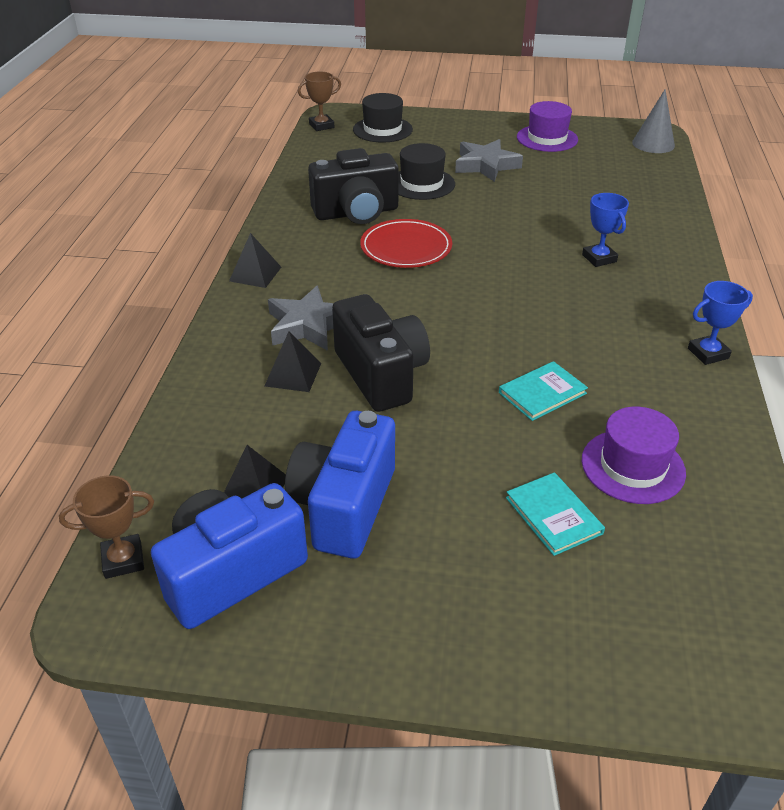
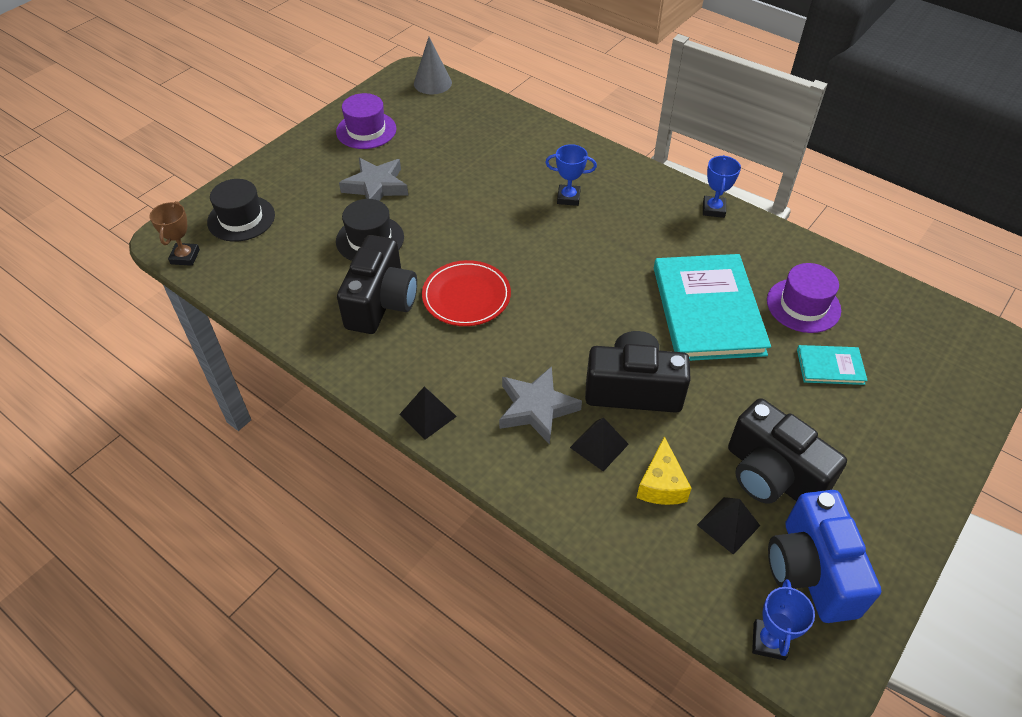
camera: 60 degrees left, 10 degrees up
(123, 560) = (769, 641): brown trophy -> blue trophy
(274, 428) = (661, 484): none -> yellow cheese
(344, 506) = (772, 475): blue camera -> black camera
(542, 393) = (708, 310): turquoise book -> turquoise book, size x2.20

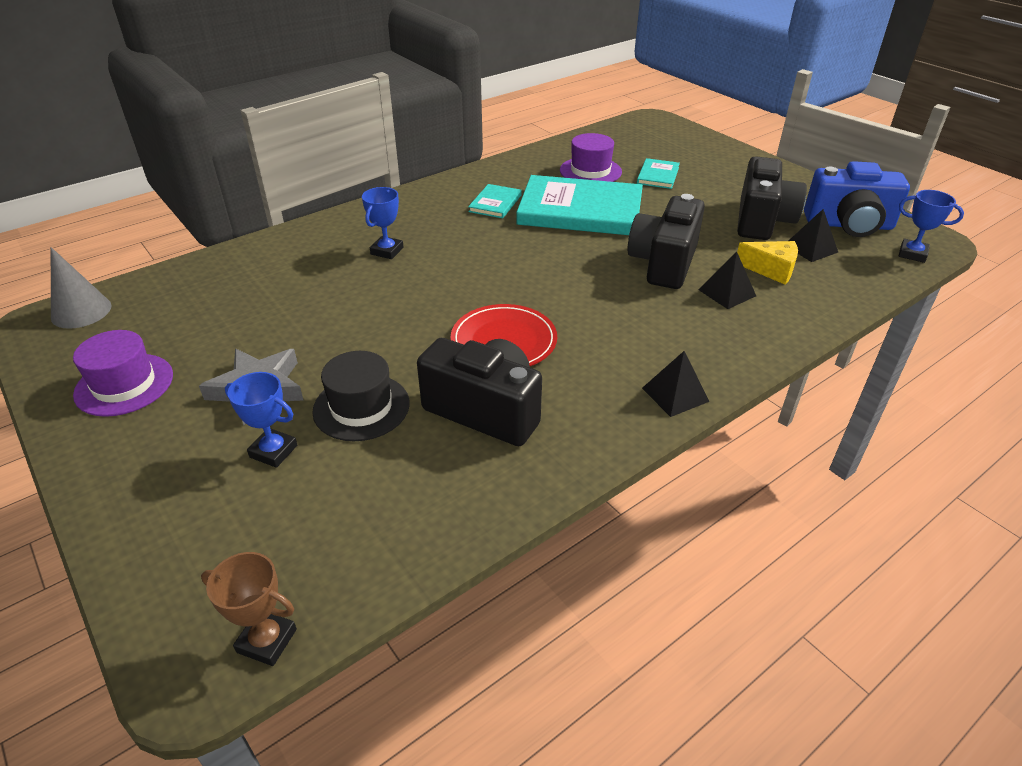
camera: 75 degrees left, 10 degrees down
(241, 218) = (219, 550): black hat -> none
(536, 408) = (677, 320): grey star -> none
(687, 245) = (495, 203): none -> turquoise book
(713, 209) = (456, 182): blue trophy -> blue trophy (273, 451)
(772, 475) = (762, 221): black camera -> black camera turned 45 degrees counterclockwise

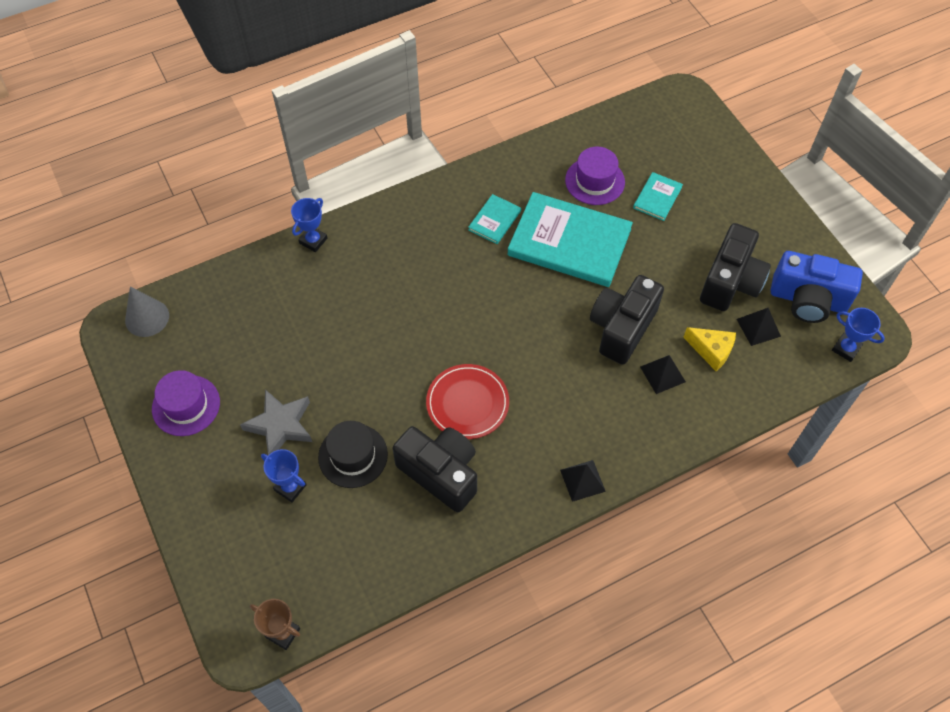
camera: 10 degrees right, 20 degrees up
(387, 251) = (390, 276): blue trophy -> blue trophy (313, 241)

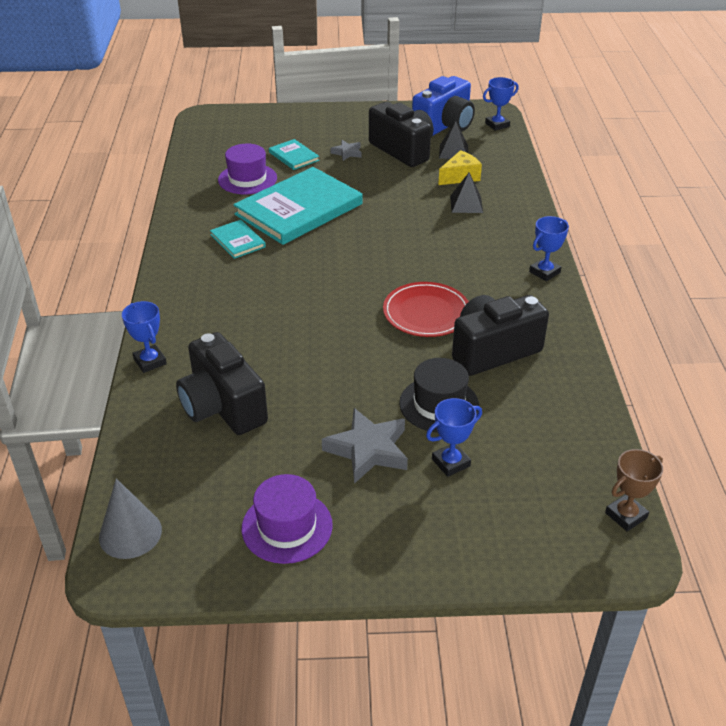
camera: 65 degrees left, 20 degrees down
(582, 480) = (544, 272): black pyramid -> blue trophy
(621, 328) = (408, 210): black camera -> black camera (222, 407)
(693, 237) = (347, 153): none -> grey star

